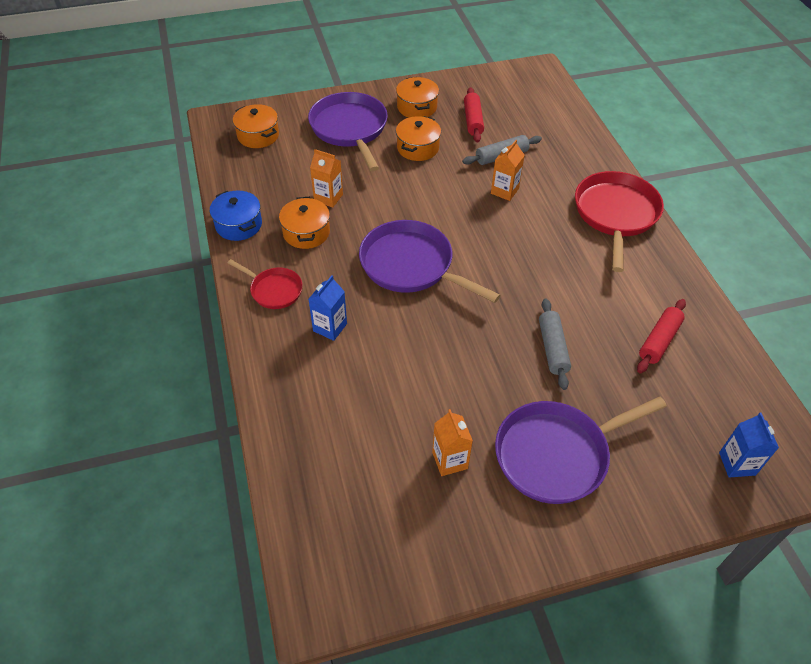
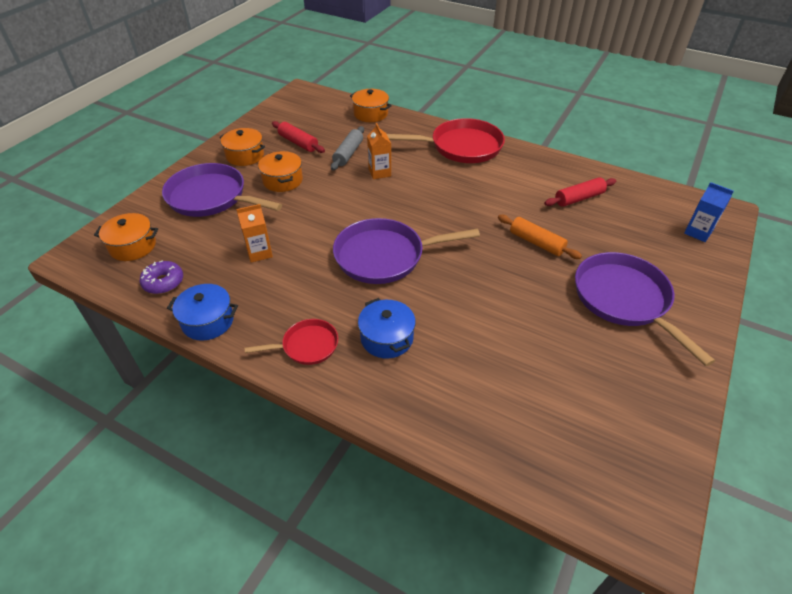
camera: 45 degrees left, 5 degrees down
(246, 176) = (163, 282): none -> purple donut
(306, 232) = (275, 288): orange pot -> orange pot (370, 114)
(330, 327) = (387, 338): blue carton -> blue pot
(450, 460) = (581, 355): orange carton -> none
(552, 348) = (536, 243): grey rolling pin -> orange rolling pin
(557, 454) = (624, 299): purple pan -> purple pan turned 135 degrees clockwise
(615, 214) = (462, 147): red pan -> red pan turned 120 degrees clockwise
(659, 341) = (579, 198): red rolling pin -> red rolling pin turned 75 degrees clockwise

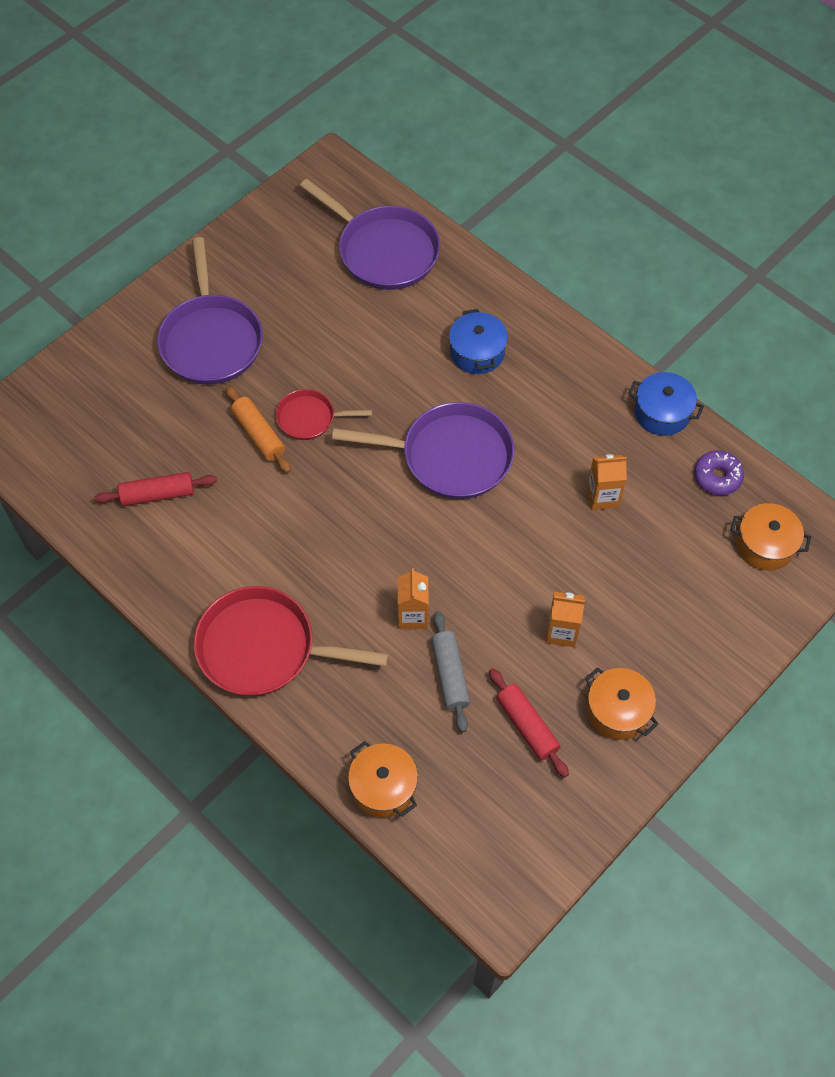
camera: 165 degrees left, 15 degrees up
(211, 197) = (668, 618): purple pan -> purple pan (384, 251)
(282, 180) = (562, 632): orange pot -> orange carton
(307, 346) = (559, 362): red pan -> red pan (310, 418)
(348, 153) = (450, 675): grey rolling pin -> grey rolling pin turned 45 degrees counterclockwise
(698, 232) = (54, 405): blue carton -> none

